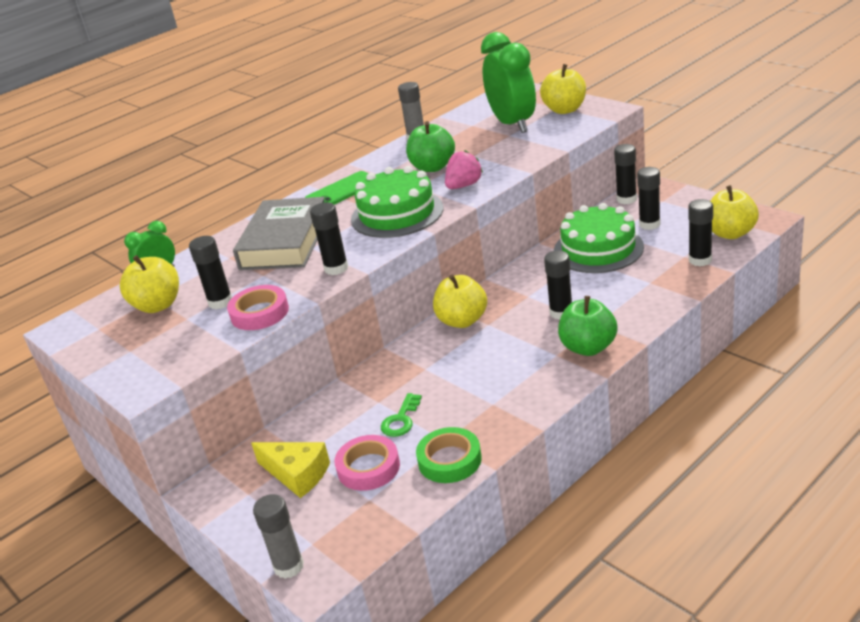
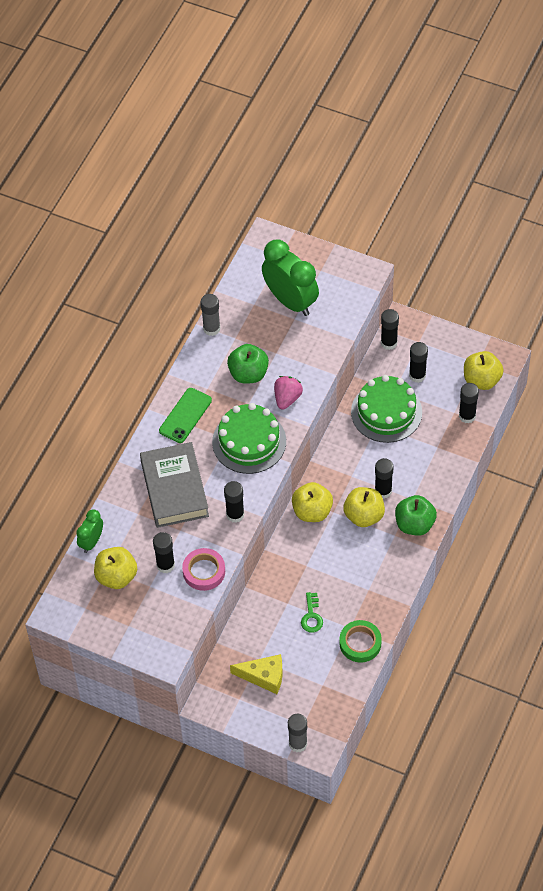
camera: 25 degrees left, 25 degrees up
(368, 467) = (309, 661): pink tape -> none
(565, 110) = (328, 274): yellow apple -> yellow apple (364, 515)

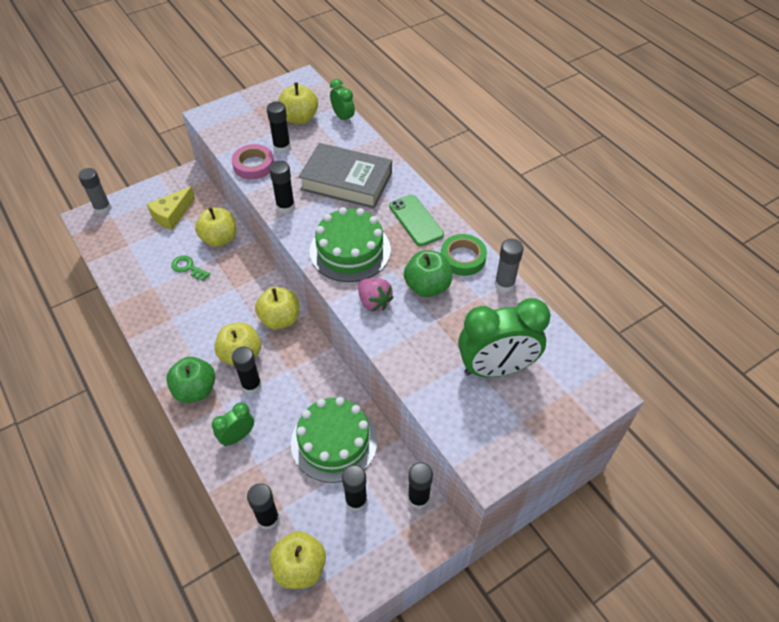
camera: 120 degrees right, 5 degrees down
(263, 615) = (219, 239): none -> yellow apple
(360, 643) = (133, 286): green tape -> green tape (463, 258)
(428, 472) = (237, 436): none -> green clock

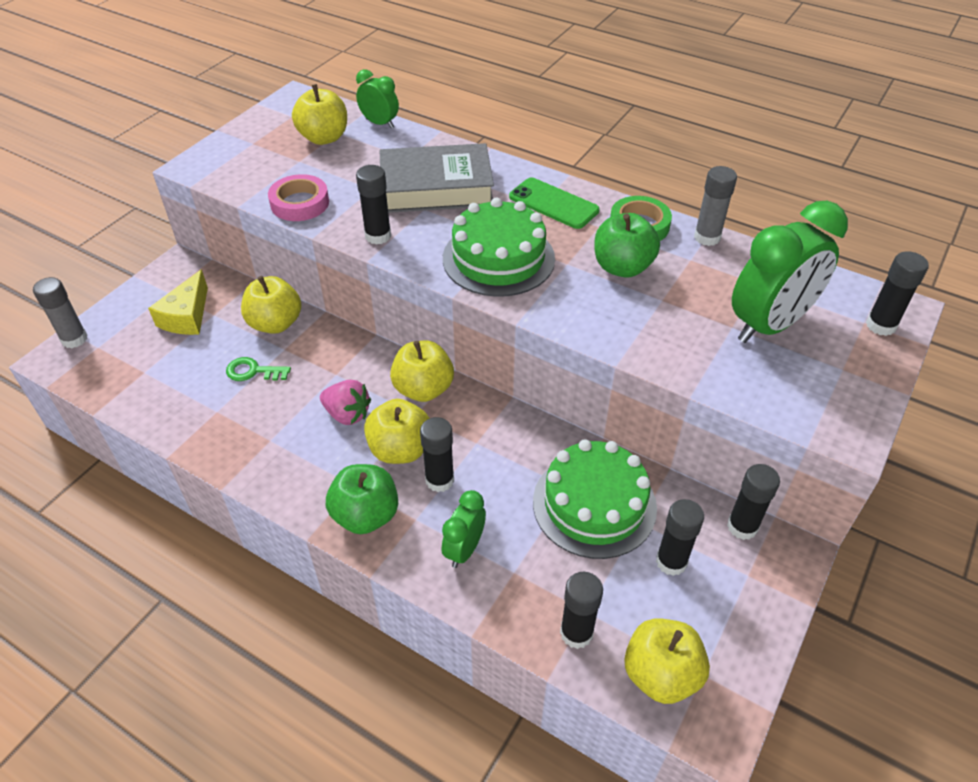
camera: 25 degrees left, 5 degrees down
(282, 147) = (323, 174): black glue stick -> black glue stick (881, 325)
(374, 302) = (572, 304): pink strawberry -> pink strawberry (347, 414)

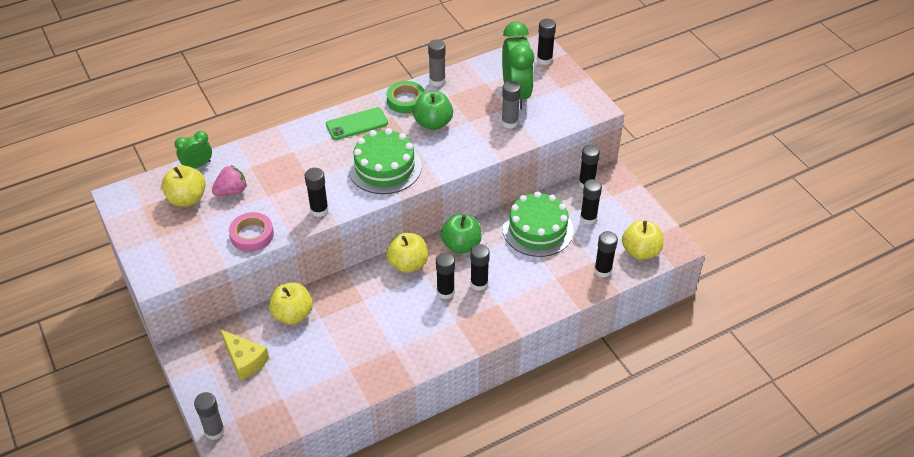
camera: 60 degrees left, 0 degrees up
(253, 371) = (328, 340): green key -> none
(347, 414) = (401, 306): pink strawberry -> pink strawberry (231, 191)
(366, 515) = (480, 324): green apple -> green apple (461, 245)
(400, 449) = (445, 292): yellow apple -> black glue stick
(436, 188) = (295, 166): grey book -> none
(464, 549) = (530, 292): green clock -> none
(703, 343) = (509, 122): none -> grey glue stick

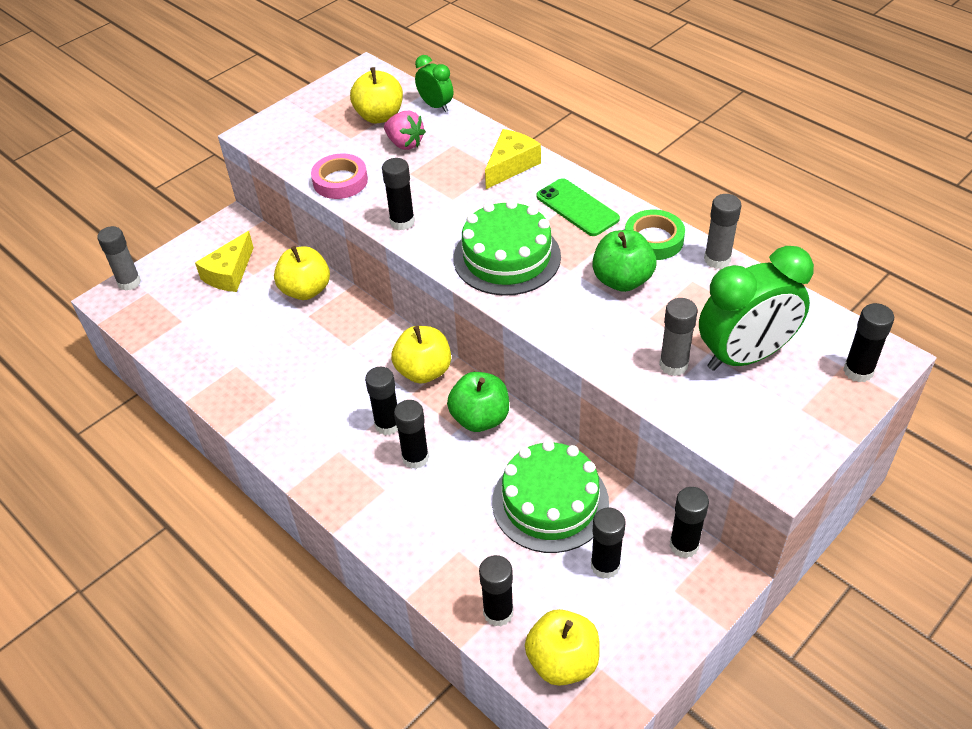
camera: 75 degrees right, 0 degrees up
(294, 143) = (510, 166): none -> yellow cheese

